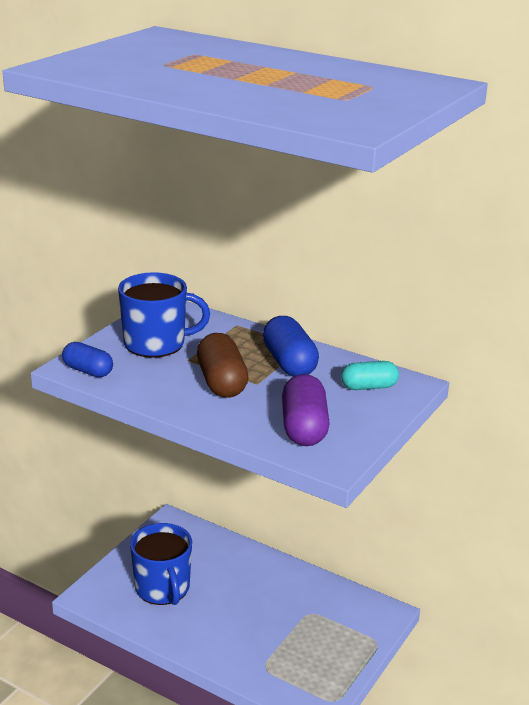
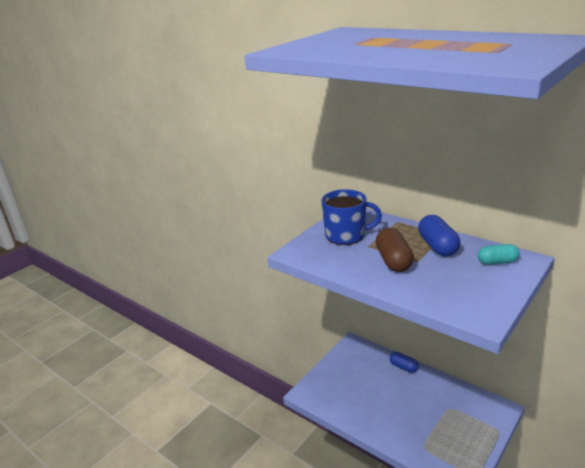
camera: 10 degrees right, 0 degrees up
(88, 371) = (304, 255): blue capsule -> blue capsule (403, 367)
(163, 588) = (351, 389): blue mug -> none
(304, 428) = (457, 293): purple capsule -> none

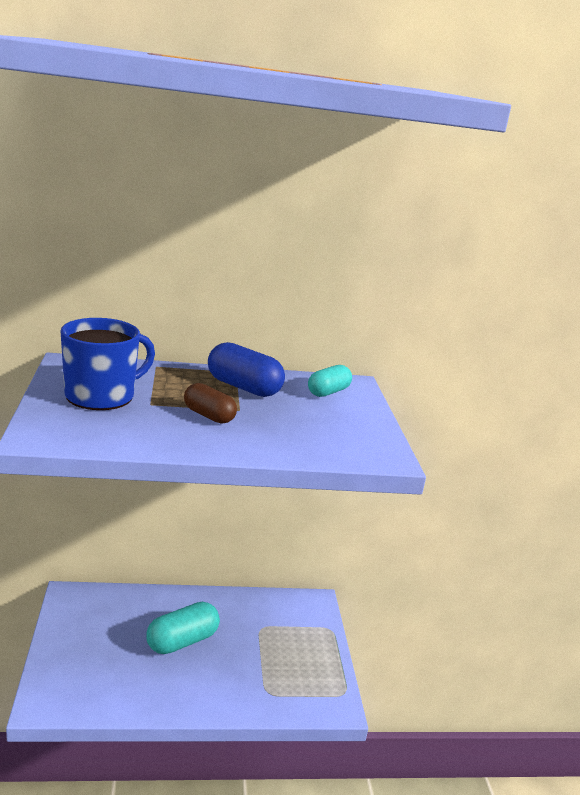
camera: 50 degrees left, 5 degrees down
(393, 261) = (209, 416): brown capsule -> brown capsule, size x0.66
(395, 394) = (182, 641): none -> turquoise capsule
(403, 367) = (167, 600): blue capsule -> none

